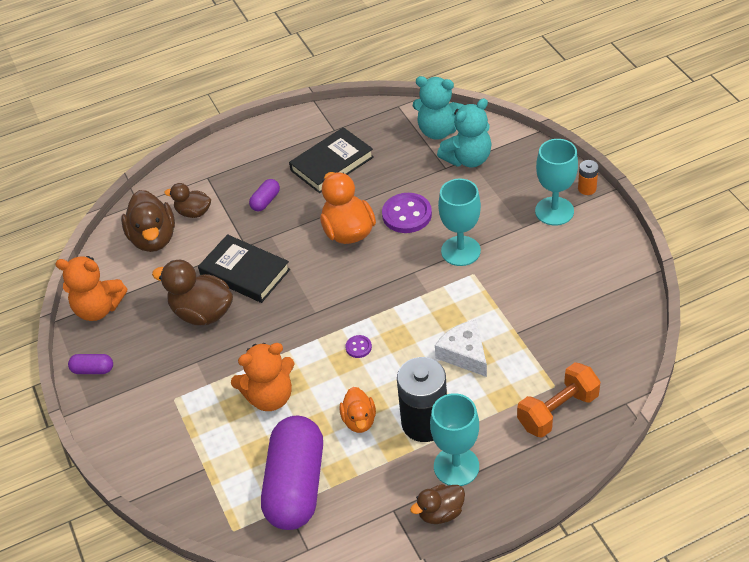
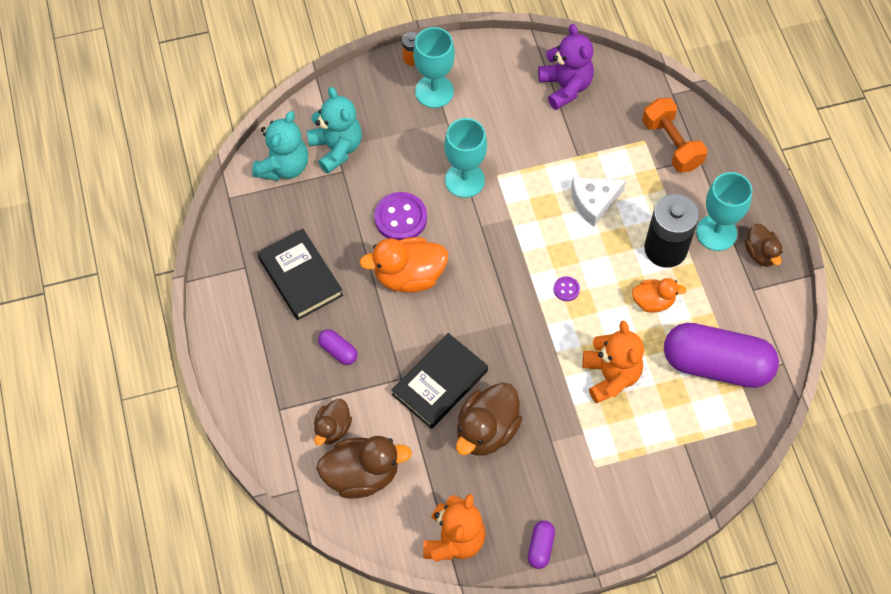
camera: 85 degrees left, 15 degrees up
(598, 309) = (565, 87): none -> purple teddy bear

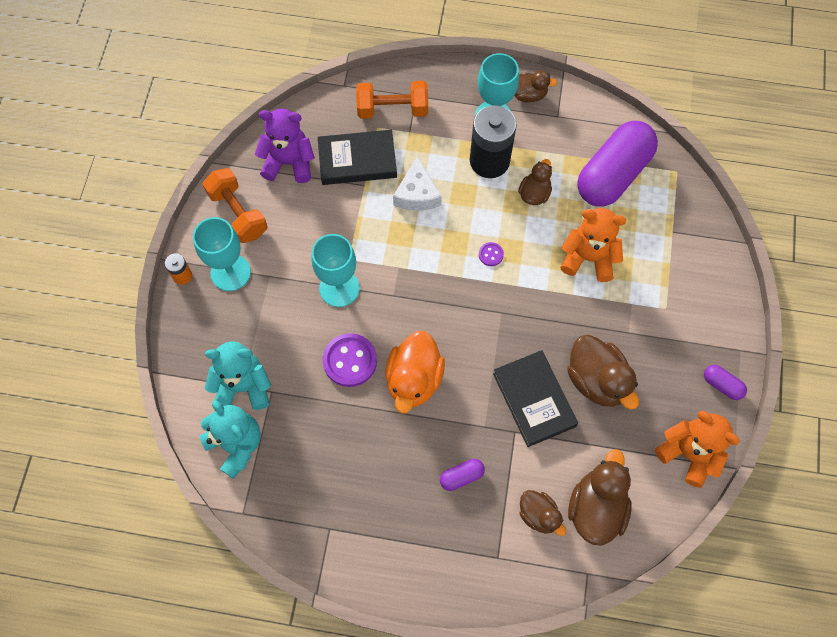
camera: 65 degrees left, 5 degrees up
(300, 277) = (366, 479): black book -> black book (357, 160)
(493, 71) = (238, 213): none -> orange dumbbell
(653, 302) = (534, 193): orange duck -> brown duck

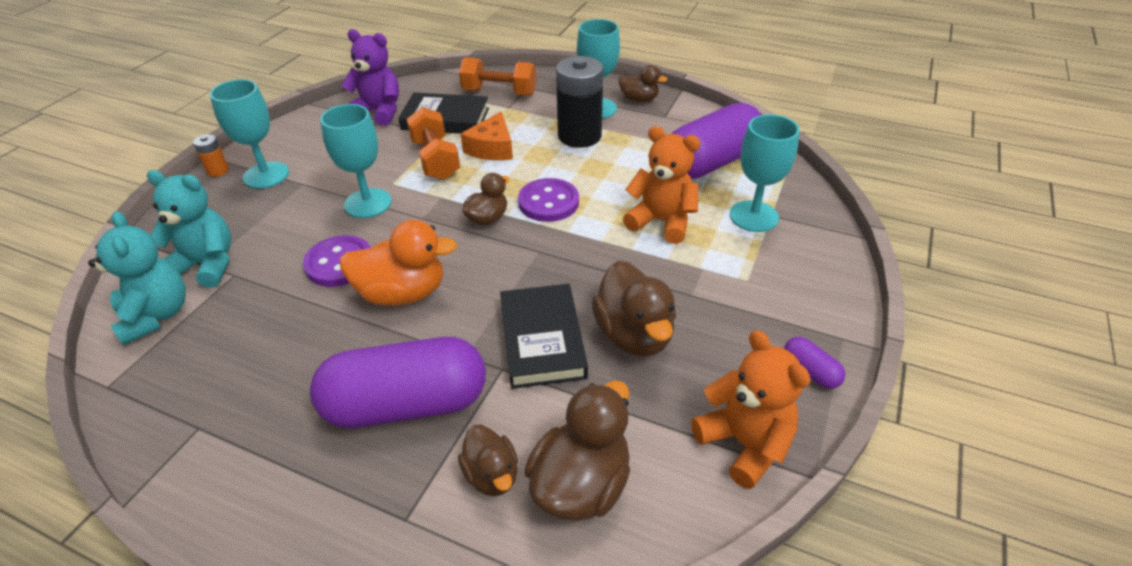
camera: 15 degrees right, 25 degrees down
(238, 213) = (306, 137): orange dumbbell -> orange dumbbell (435, 159)
(414, 380) = (402, 293): orange duck -> orange duck turned 120 degrees counterclockwise
(417, 194) = (492, 148): white cheese -> orange cheese
(461, 476) = (406, 404): purple capsule -> purple capsule, size x2.45
(491, 254) = (548, 202): purple button -> purple button, size x2.07
(534, 193) = (618, 164): brown duck -> brown duck (487, 218)
(659, 236) = (753, 216): none -> turquoise goblet

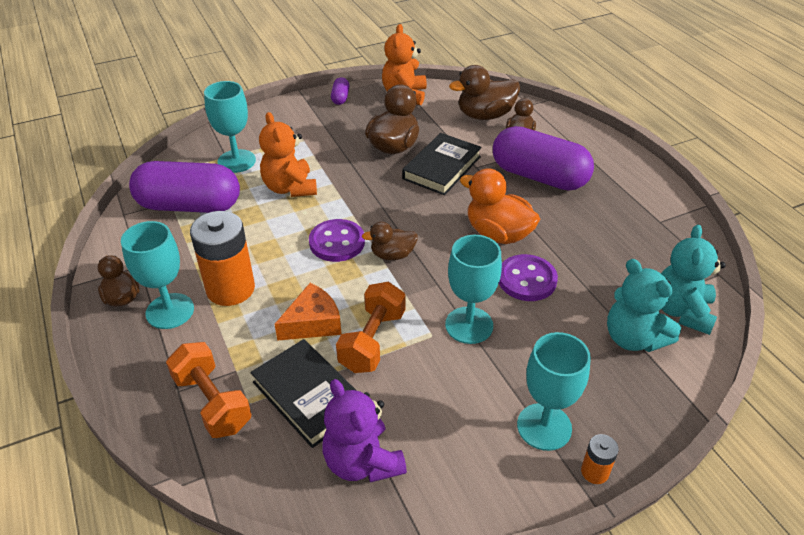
camera: 140 degrees left, 0 degrees up
(579, 136) = (230, 289): black battery -> orange battery

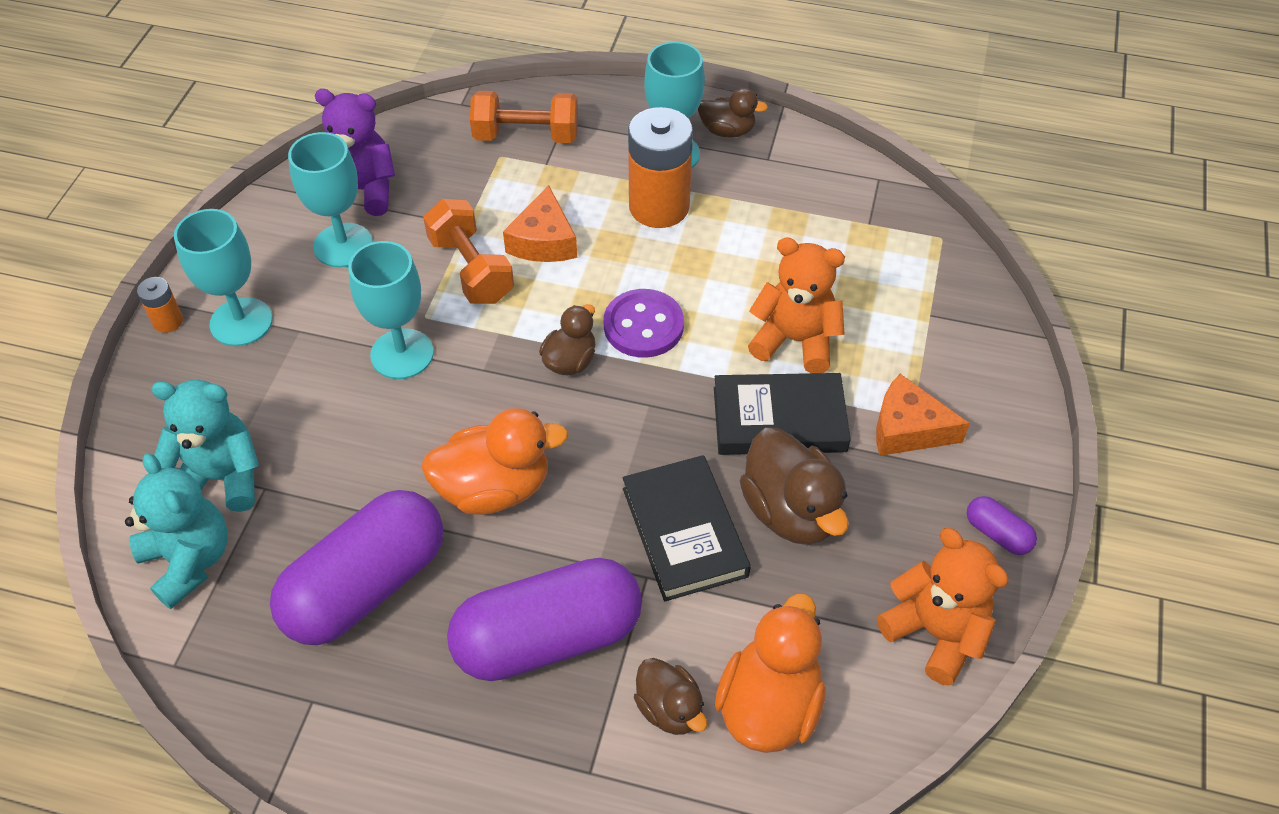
camera: 130 degrees right, 10 degrees up
(189, 206) = (844, 236): purple capsule -> purple capsule (366, 586)
(236, 161) = (908, 319): turquoise goblet -> turquoise goblet (343, 245)
(308, 396) = (463, 194): black book -> black book (779, 419)
(310, 136) = (908, 429): none -> orange cheese
(485, 115) = (769, 705): brown duck -> orange duck
(527, 279) = (398, 454): purple button -> none

